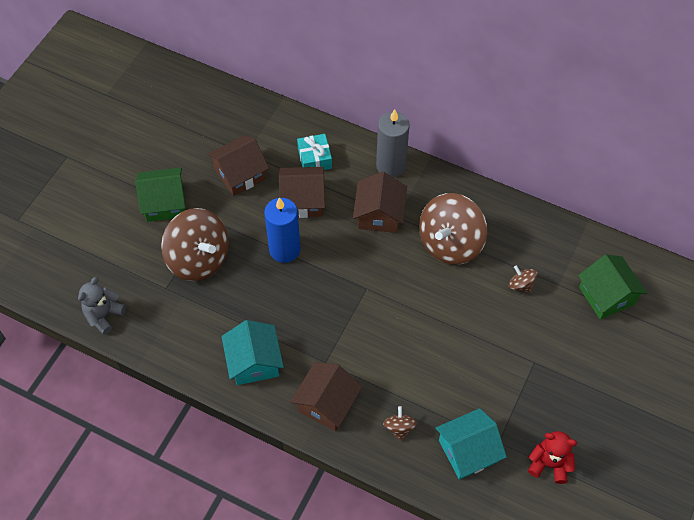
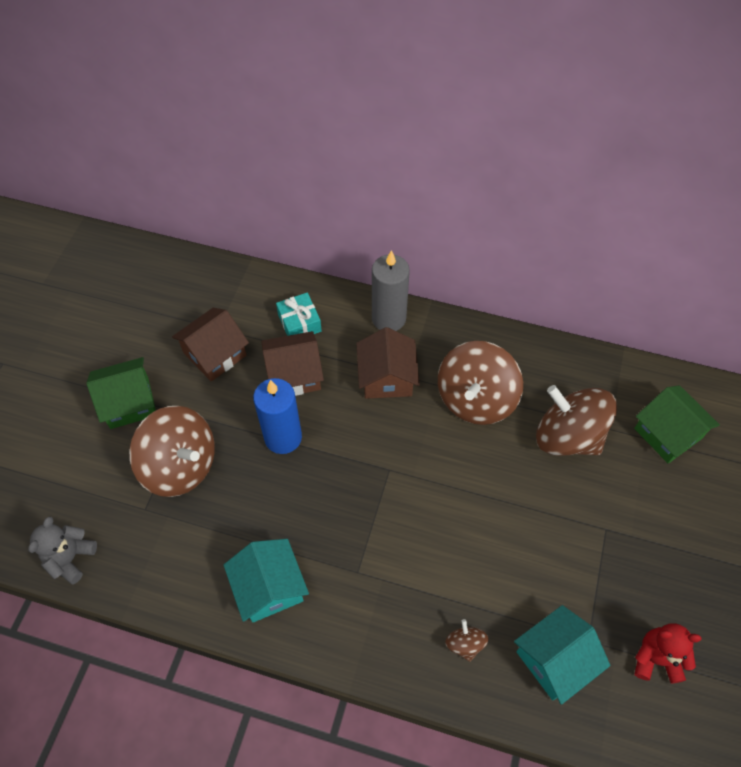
camera: 10 degrees left, 0 degrees up
(326, 404) = (369, 627): brown house -> none
(521, 285) = (568, 436): brown spinning top -> brown spinning top, size x2.32

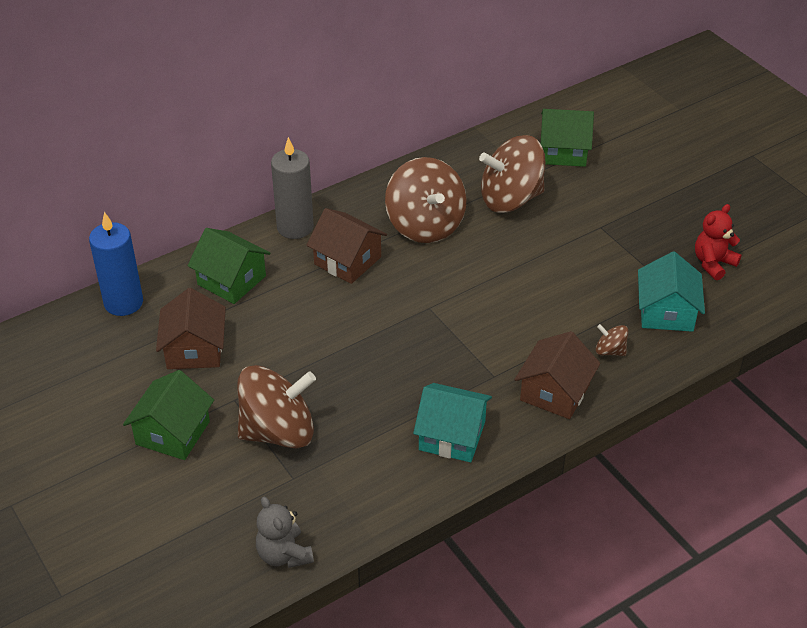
camera: 50 degrees left, 15 degrees down
(283, 437) = (328, 352): blue candle -> blue candle (123, 303)
(294, 374) = (277, 312): brown house -> brown house (555, 392)
(299, 323) = (231, 280): turquoise gift -> green house

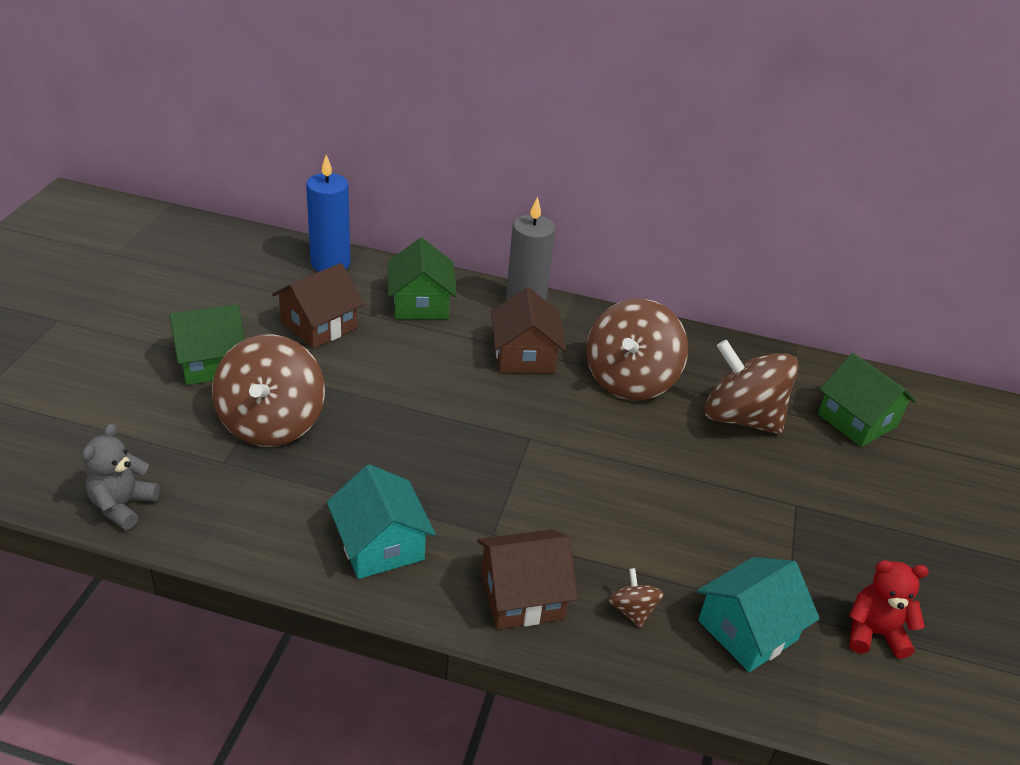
camera: 45 degrees right, 5 degrees down
(278, 431) = (271, 422): brown spinning top -> brown spinning top turned 60 degrees clockwise

